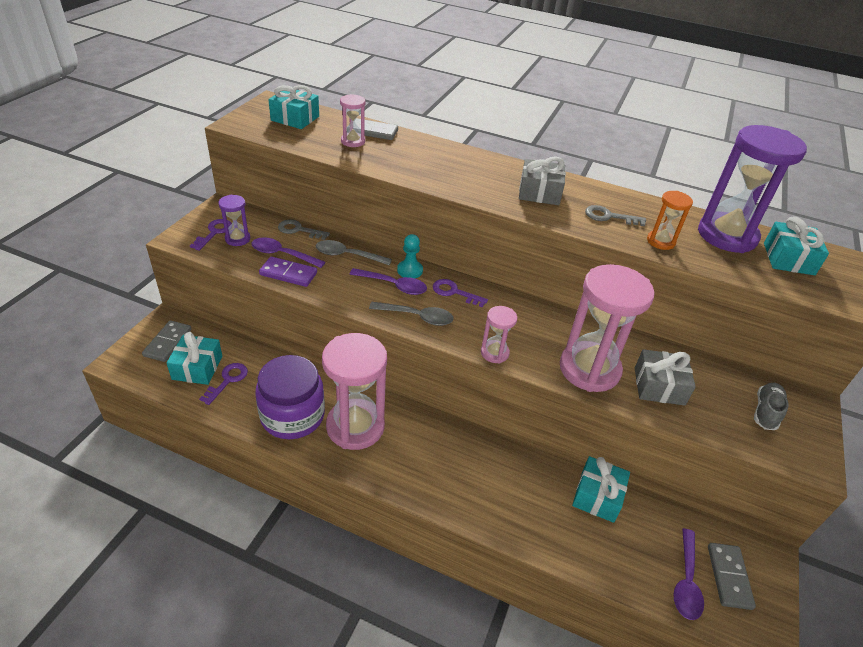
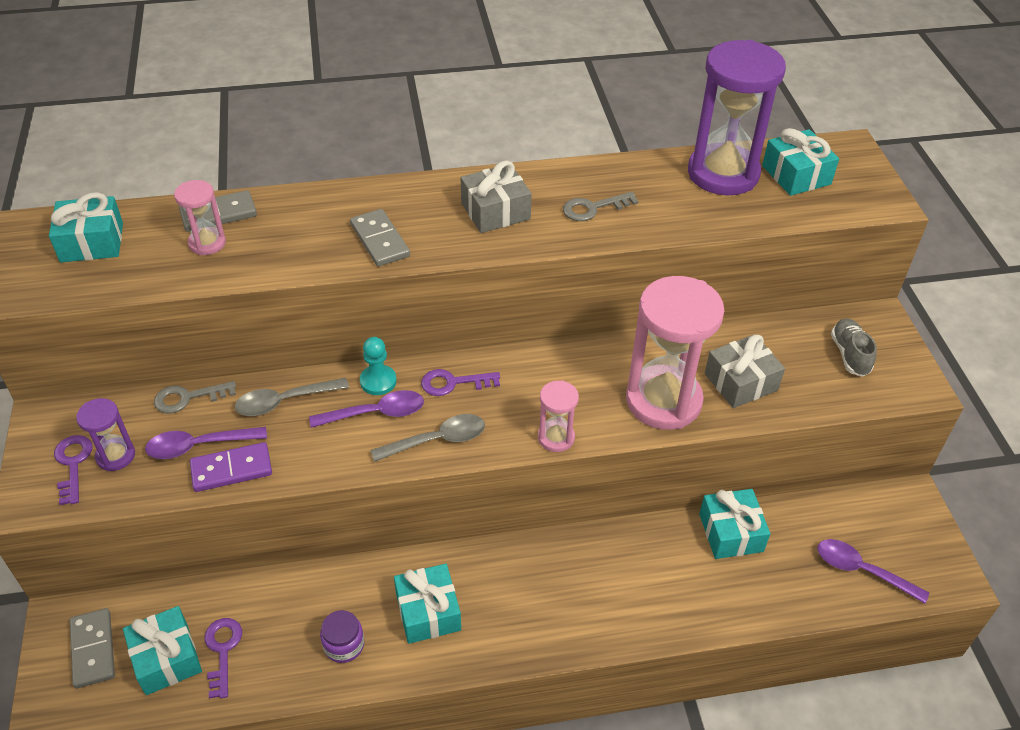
camera: 30 degrees left, 5 degrees up
(292, 416) = (344, 645): purple jar -> purple jar, size x0.46
(355, 426) = (428, 612): pink hourglass -> turquoise gift
(660, 241) = (667, 216): orange hourglass -> none
(686, 581) = (861, 570): purple spoon -> purple spoon turned 135 degrees clockwise
(729, 577) = (892, 541): grey domino -> grey domino (380, 240)

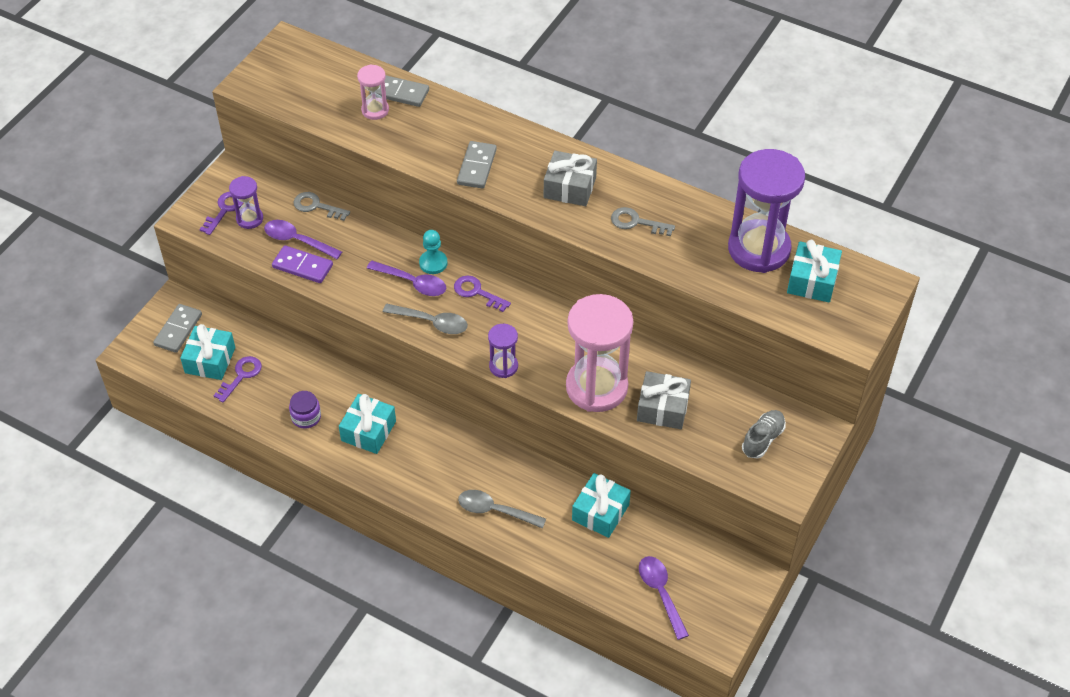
camera: 40 degrees right, 5 degrees up
(92, 242) = (312, 72): turquoise gift -> none
(284, 401) = (367, 242): grey spoon -> grey spoon (495, 510)
(556, 437) = (503, 366): pink hourglass -> purple hourglass

